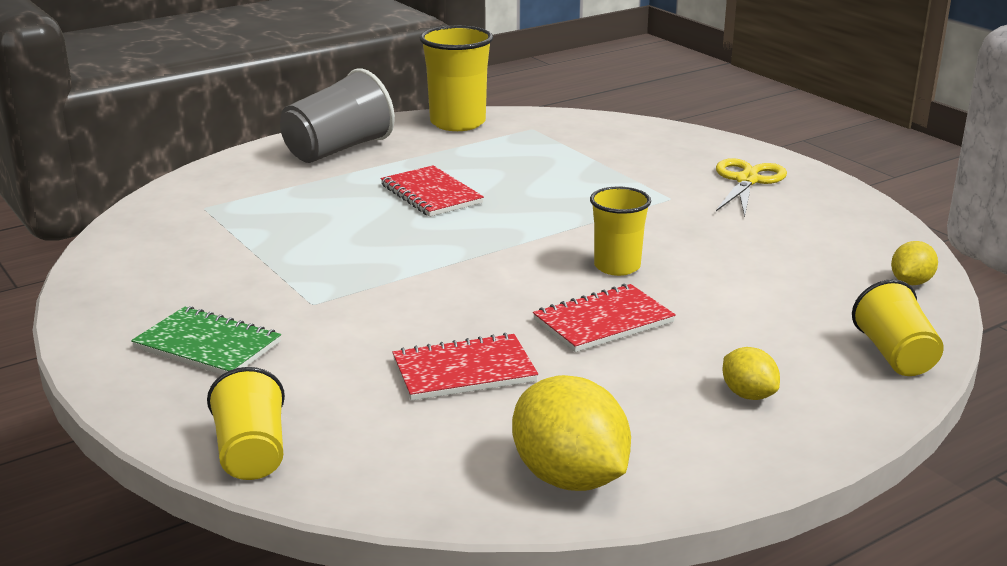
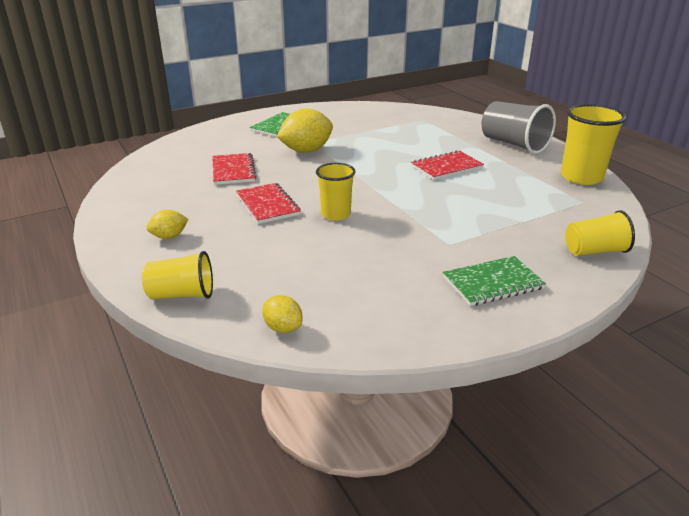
camera: 95 degrees right, 5 degrees up
(252, 453) = (194, 136): yellow cup -> yellow cup (595, 251)
(569, 478) = (133, 188): yellow lemon -> yellow lemon (306, 151)
(747, 180) = (493, 283): yellow scissors -> green notebook

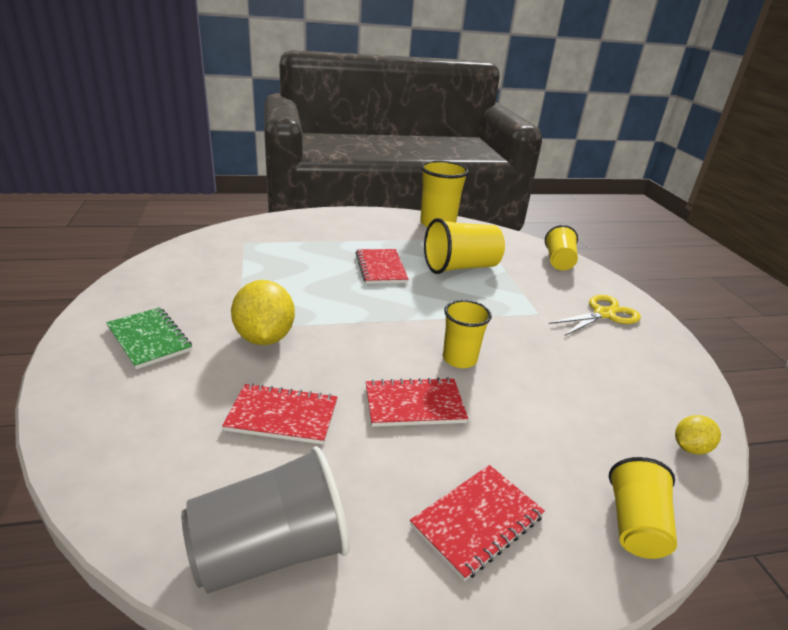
camera: 75 degrees left, 0 degrees up
(169, 236) = (477, 521): yellow lemon -> red notebook
(493, 283) = (604, 314): green notebook -> yellow scissors
(497, 199) = (460, 267): none -> yellow cup
(513, 144) = (352, 225): grey cup -> grey cup (271, 551)

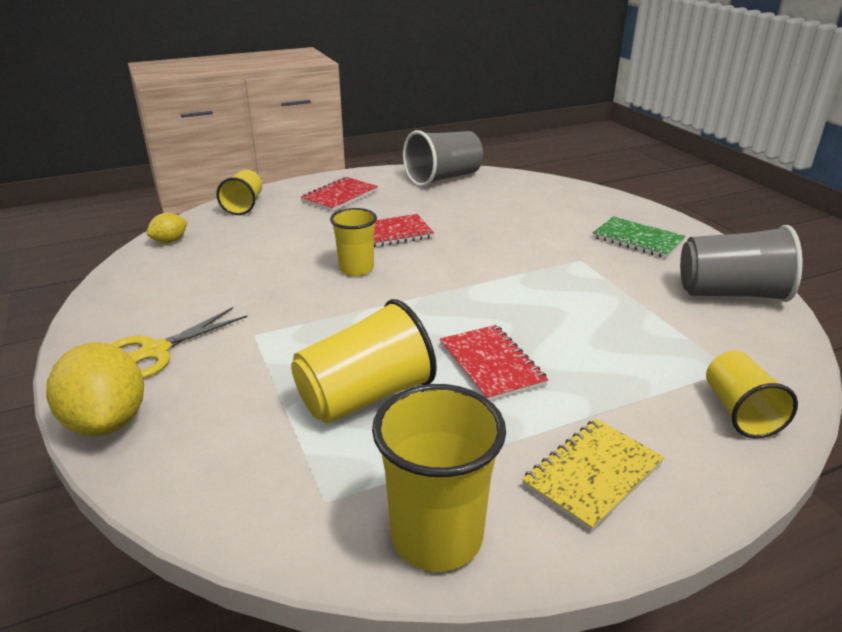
camera: 170 degrees right, 0 degrees up
(163, 276) = (730, 294): none -> grey cup
(264, 337) = (547, 256): yellow lemon -> yellow lemon (107, 421)
(282, 416) = (481, 216): red notebook -> none
(364, 226) = (592, 475): none -> yellow notebook
(559, 261) = (166, 460): yellow cup -> yellow cup (739, 412)

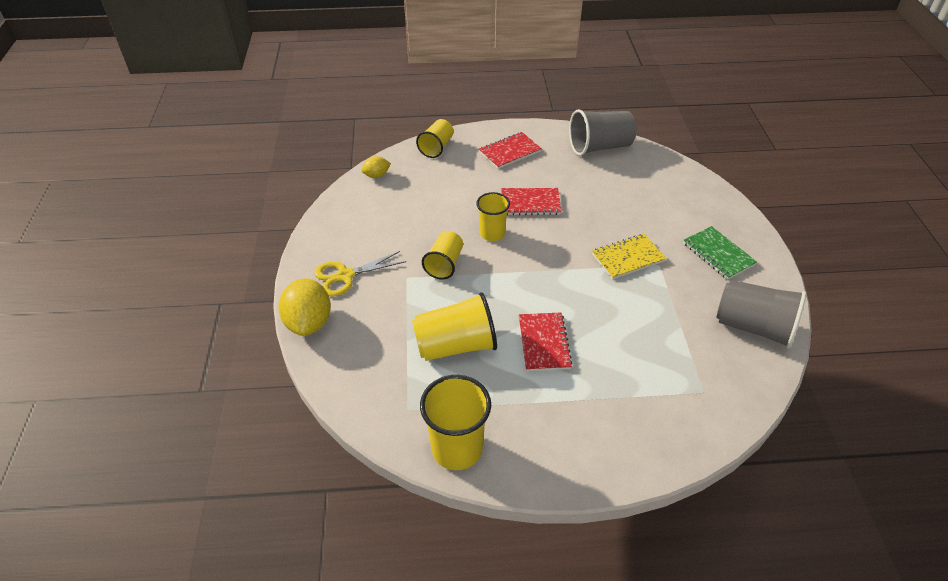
camera: 20 degrees right, 15 degrees up
(592, 475) = (562, 439): yellow notebook -> yellow notebook (628, 258)
(739, 412) = (684, 425): yellow cup -> yellow cup (444, 264)

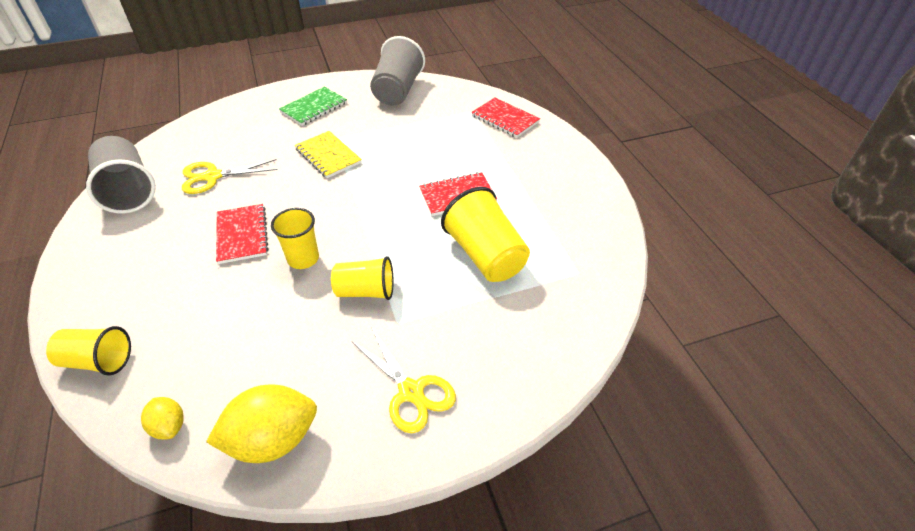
camera: 105 degrees left, 0 degrees up
(309, 322) = (506, 405): yellow lemon -> yellow lemon (273, 439)
(457, 449) = (599, 230): yellow cup -> none
(509, 152) = (125, 271): red notebook -> red notebook (505, 119)
(609, 187) = (212, 177): none -> yellow scissors

